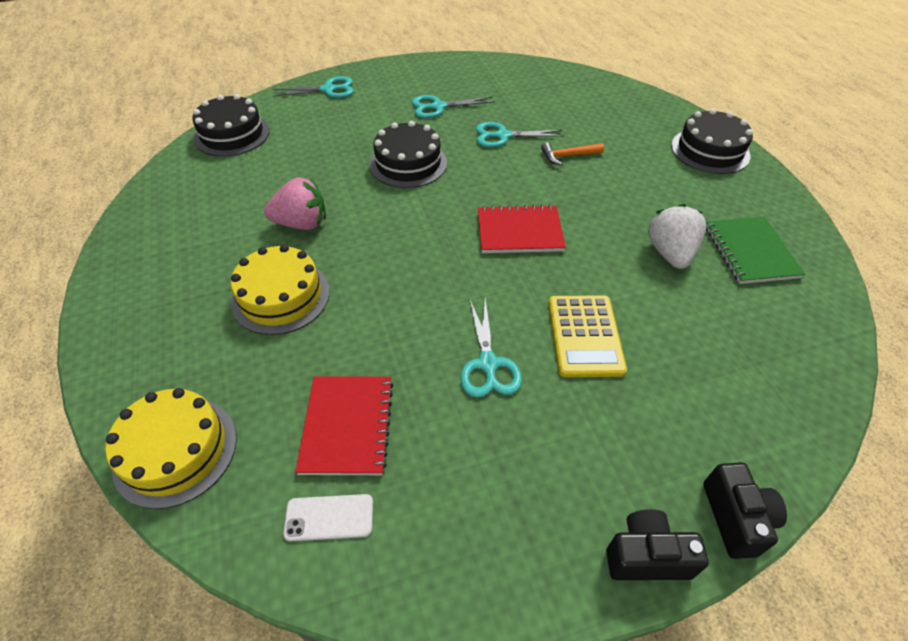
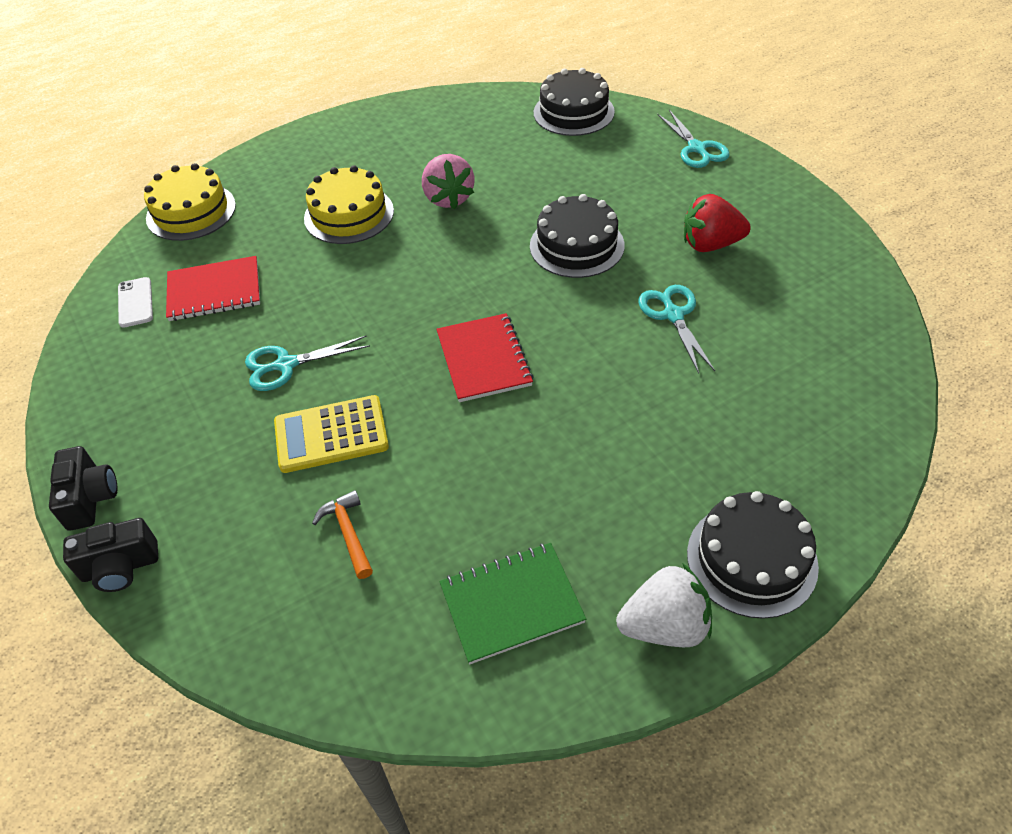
camera: 80 degrees right, 0 degrees up
(438, 107) = (710, 244): turquoise scissors -> red strawberry
(568, 156) = (656, 386): orange hammer -> orange hammer (348, 533)
(670, 253) = (483, 509): white strawberry -> white strawberry (664, 626)

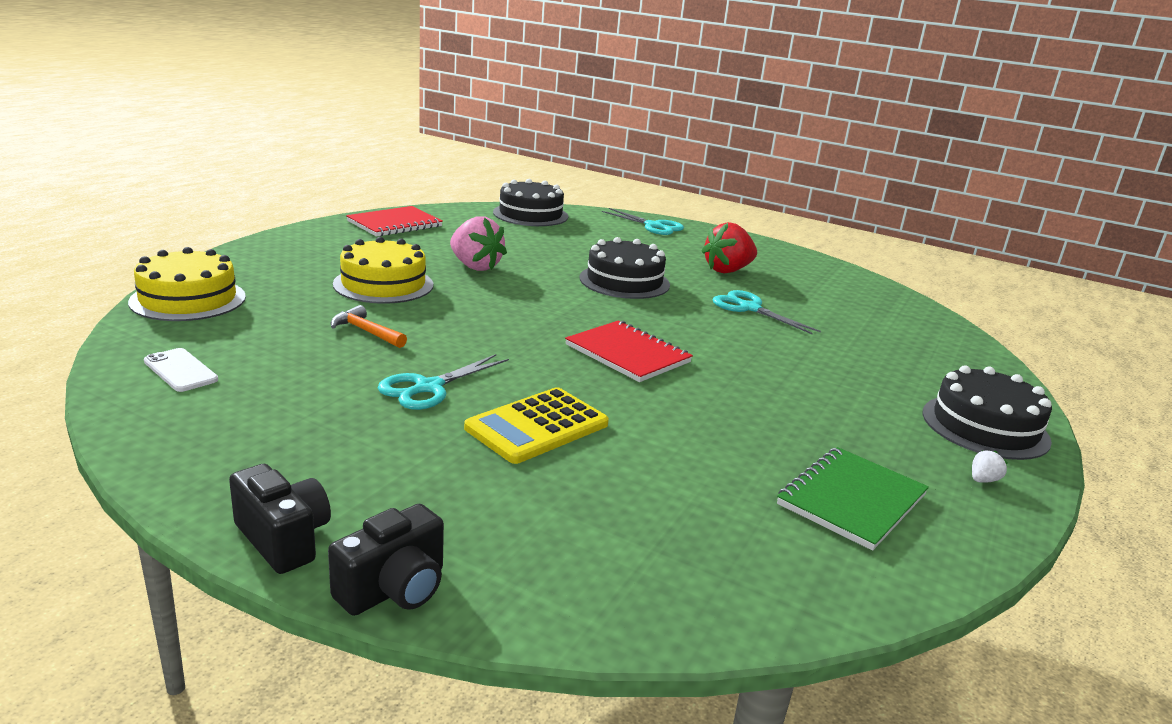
camera: 35 degrees left, 25 degrees down
(214, 291) = (280, 349): red notebook -> red notebook (394, 224)
(348, 533) = (640, 491): orange hammer -> orange hammer (366, 332)
(664, 626) = (983, 480): white strawberry -> white strawberry, size x0.41

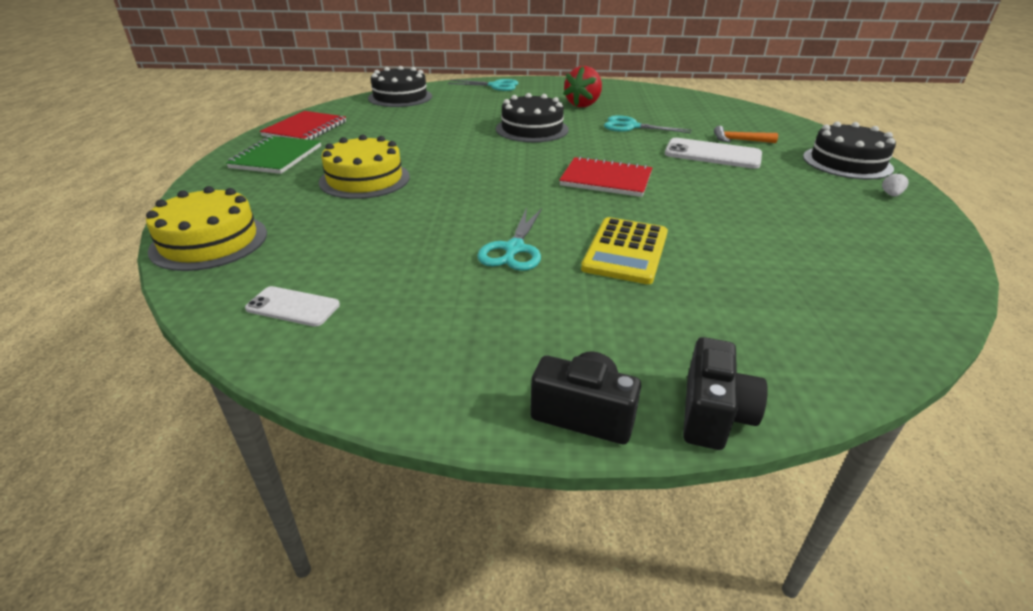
camera: 25 degrees left, 10 degrees up
(366, 332) = (405, 221): orange hammer -> orange hammer (739, 140)
(475, 266) = (415, 146): pink strawberry -> none
(804, 365) = (712, 154): none -> white phone
(852, 500) = (855, 231): green notebook -> green notebook (276, 157)

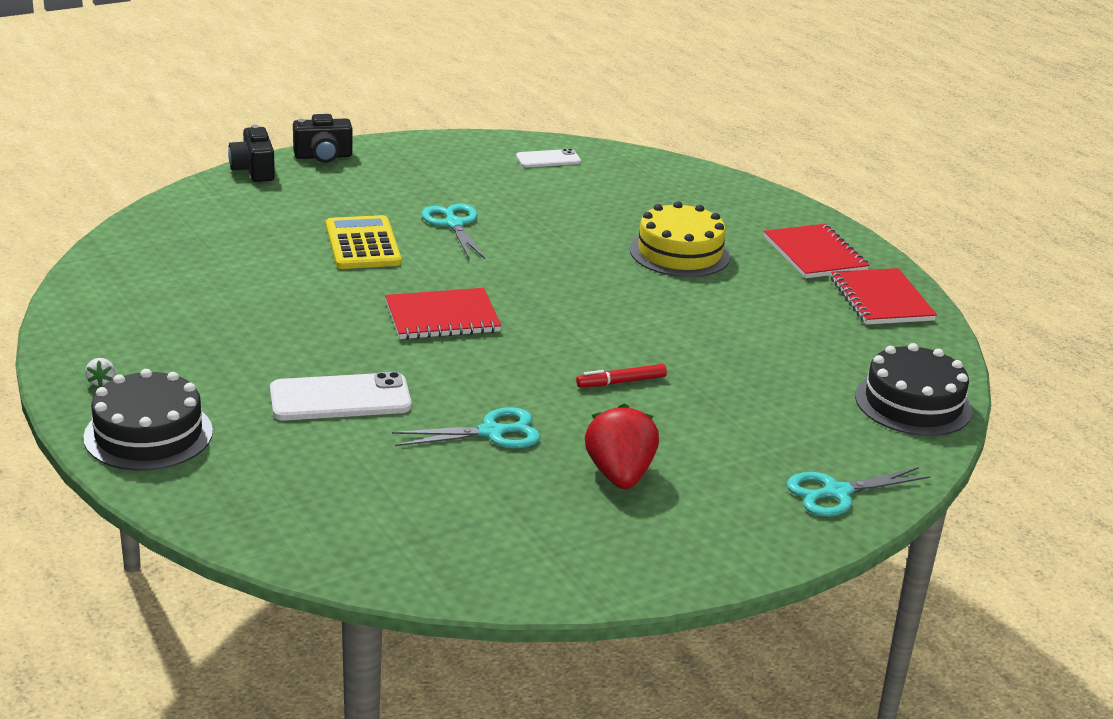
camera: 145 degrees right, 5 degrees down
(209, 241) = (683, 176): yellow cake -> none
(276, 157) = (814, 254): green notebook -> red notebook
(532, 129) = (621, 382): black cake -> red marker
(739, 140) = (313, 444): orange hammer -> none

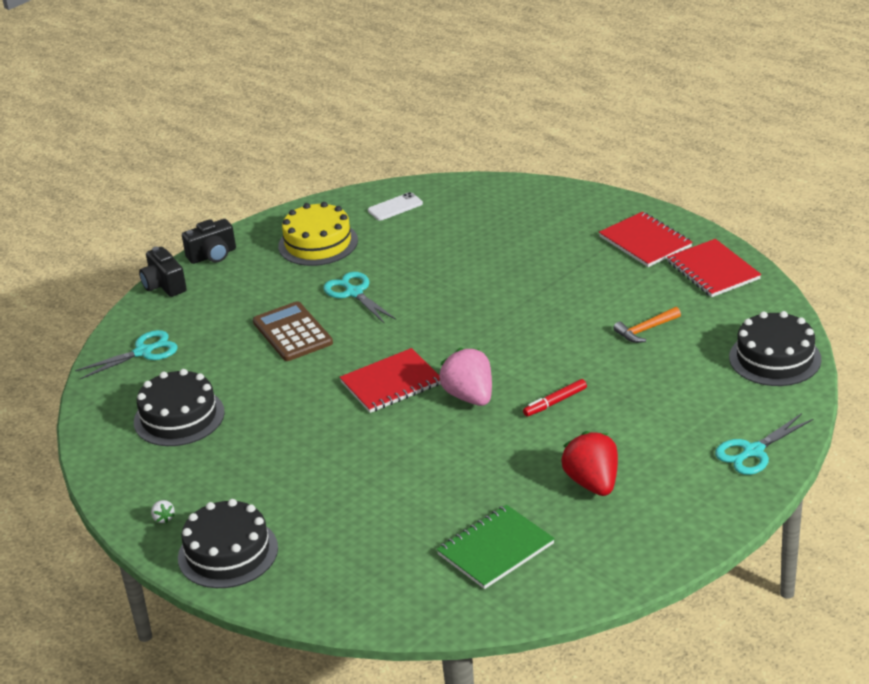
camera: 10 degrees left, 5 degrees up
(186, 291) = (179, 417): none -> black cake
(340, 398) = (354, 478): white phone -> none
(363, 244) = (292, 332): yellow calculator -> brown calculator
(461, 513) = (495, 549): none -> green notebook
(491, 432) = (482, 475): turquoise scissors -> turquoise scissors (143, 352)
(524, 352) = (469, 396): none -> pink strawberry
(679, 253) = (542, 270): yellow cake -> yellow cake (318, 243)
(769, 338) = (645, 330): none -> orange hammer

